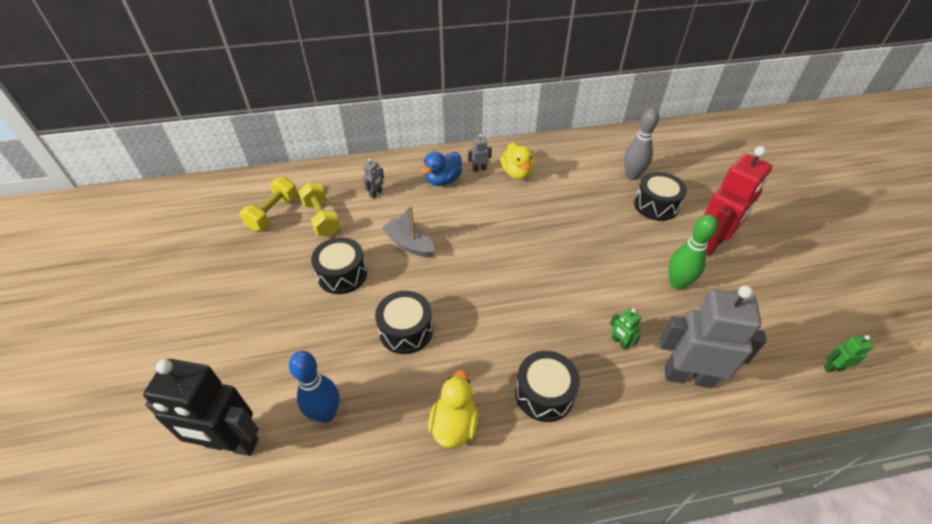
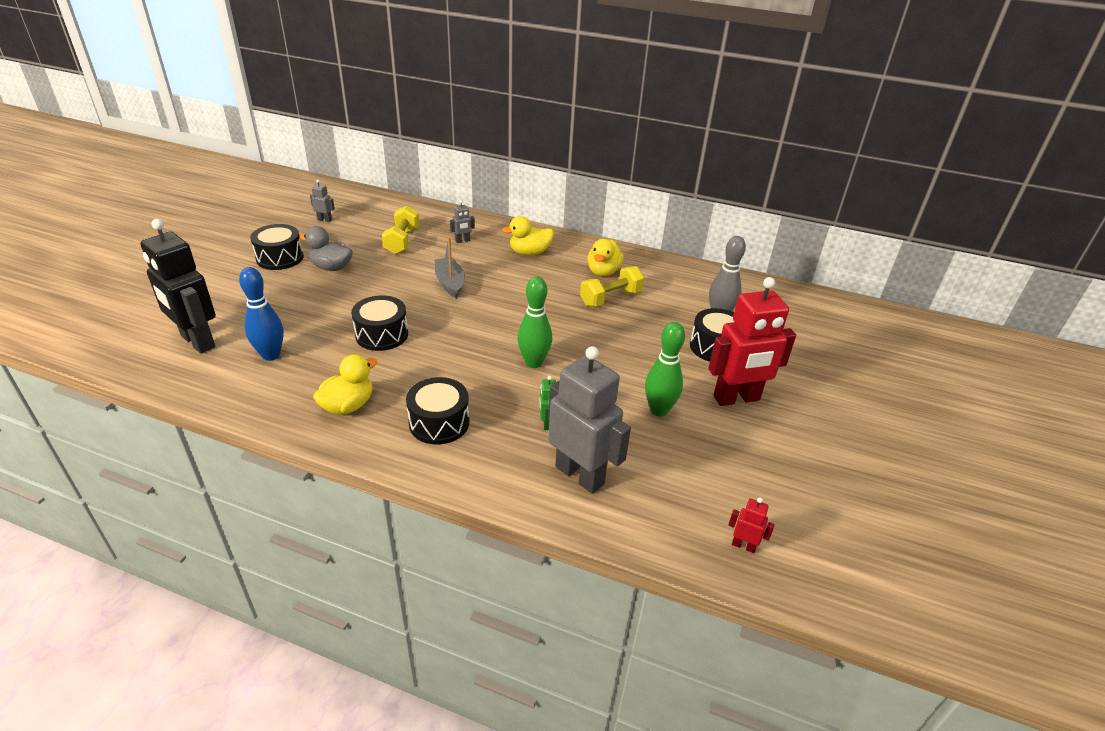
camera: 30 degrees right, 10 degrees down
(273, 213) = (371, 224): yellow dumbbell -> yellow dumbbell (610, 298)
(283, 280) = (331, 267): none -> grey duck
(342, 274) = (376, 281): black drum -> black drum (280, 258)
(443, 180) = (529, 252): blue duck -> yellow duck
(479, 169) = (571, 257): grey robot -> grey robot (325, 220)
(554, 289) = (534, 362): none -> green bowling pin
(833, 368) = (743, 545): green robot -> red robot

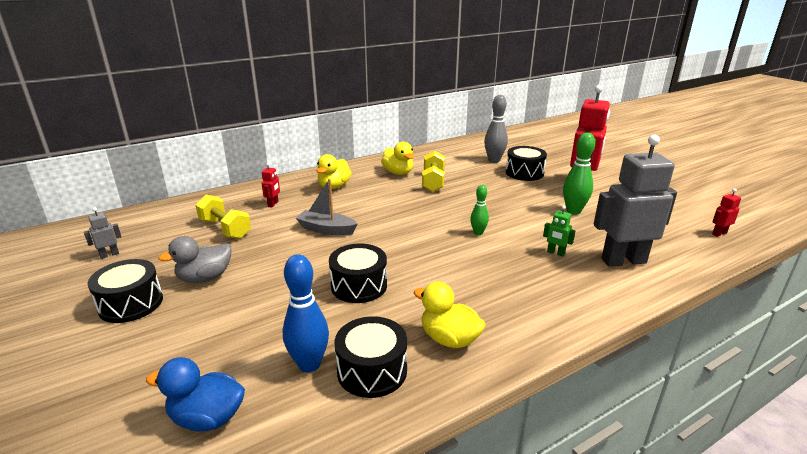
camera: 50 degrees left, 10 degrees down
(197, 342) = (207, 418): black robot -> blue duck
(348, 406) = (449, 339): yellow duck -> yellow duck turned 45 degrees counterclockwise
(439, 423) = (517, 298): black drum -> black drum (372, 370)
(462, 241) = (273, 204): grey robot -> red robot
(534, 362) = (478, 233): green bowling pin -> green bowling pin, size x0.59

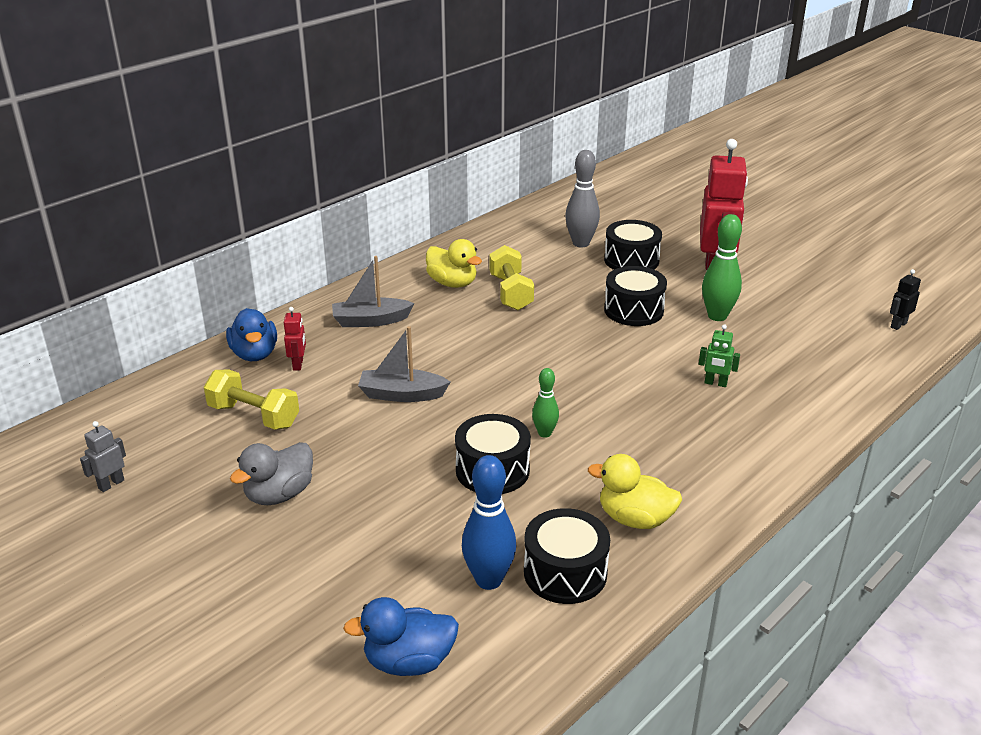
camera: 15 degrees left, 5 degrees up
(131, 303) = (204, 548): black drum -> black drum (633, 310)
(251, 195) = (255, 354): none -> blue duck
(334, 186) = (370, 321): yellow duck -> grey boat
(478, 233) = (608, 368): green bowling pin -> green bowling pin (544, 433)
(623, 261) = (798, 382): grey robot -> none
(719, 233) = (898, 325): red robot -> black robot

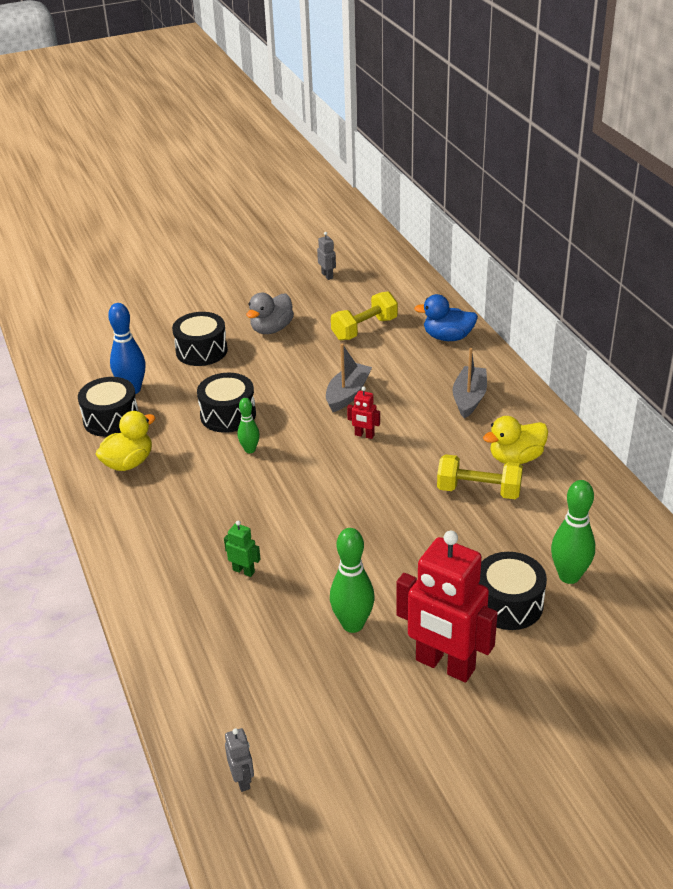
camera: 115 degrees right, 5 degrees up
(279, 494) = (271, 329): grey duck -> grey duck turned 120 degrees counterclockwise
(298, 364) = (420, 354): red robot -> red robot (364, 435)
(409, 661) = (102, 351): blue duck -> none
(581, 243) = (569, 576): grey bowling pin -> green bowling pin
(633, 310) = (399, 565): black drum -> black drum (201, 351)
(715, 383) = (244, 571): green robot -> green robot turned 75 degrees clockwise
(898, 325) = (242, 780): black robot -> grey robot

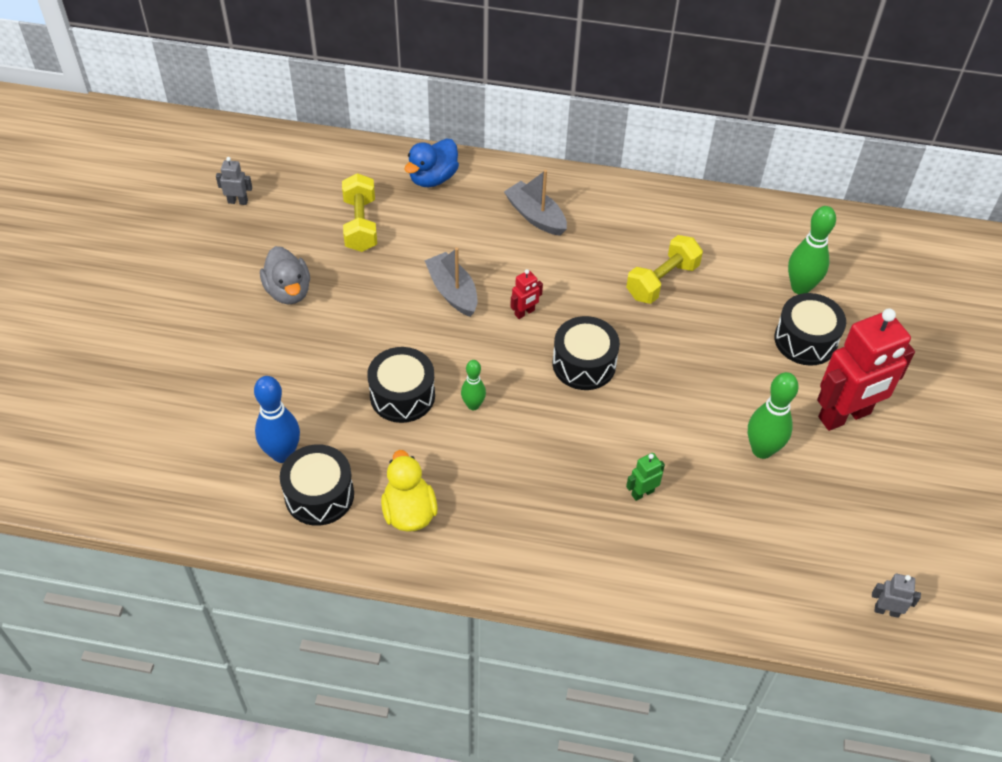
camera: 60 degrees left, 15 degrees up
(201, 351) = (270, 364): black drum -> black drum (584, 364)
(516, 458) = (640, 235): yellow duck -> none

